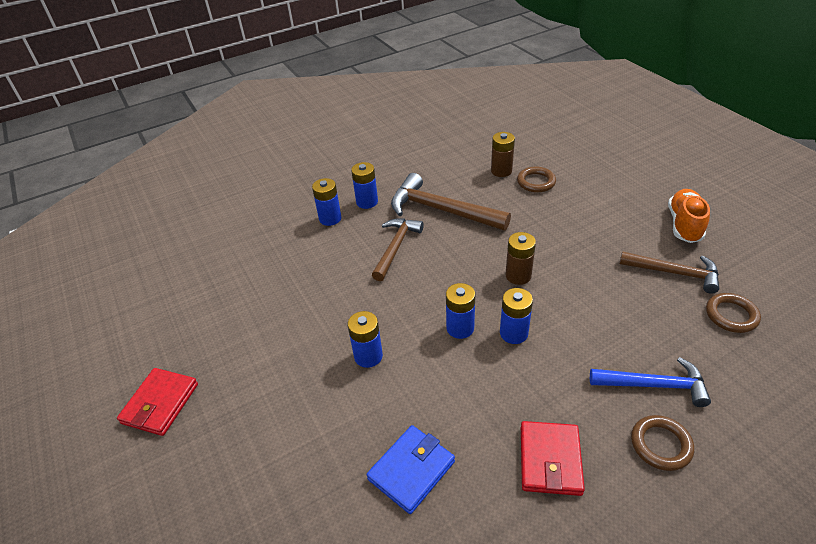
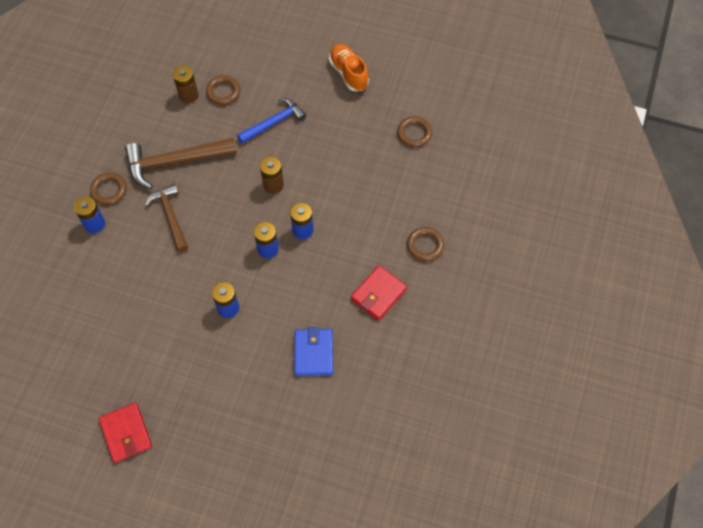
camera: 45 degrees left, 20 degrees up
(367, 202) = (109, 190): blue battery -> brown ring
(550, 460) = (378, 294): red wallet -> red wallet turned 75 degrees clockwise
(654, 385) = (401, 211): blue hammer -> blue hammer (274, 122)
(674, 273) = (366, 120): brown hammer -> none

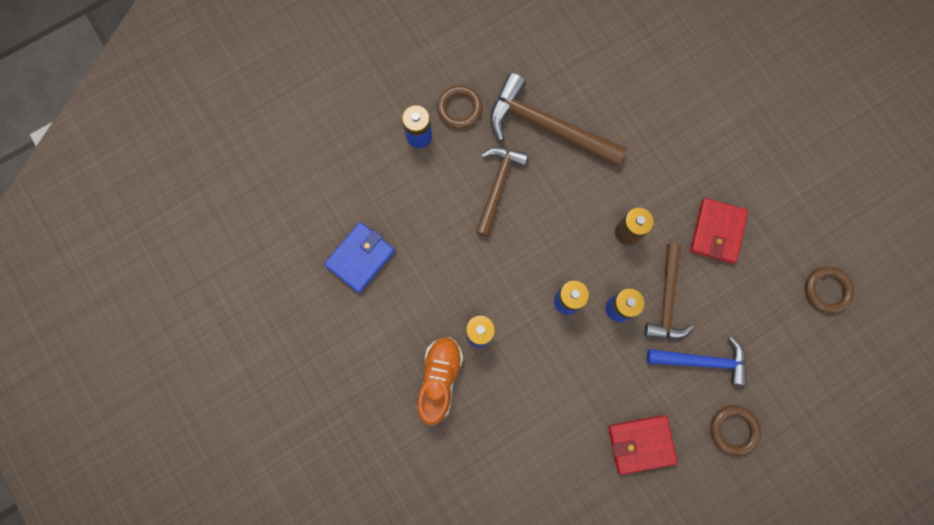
camera: 40 degrees right, 15 degrees up
(126, 433) = (289, 386): red wallet -> red wallet (717, 232)
(188, 95) = (618, 58): brown battery -> none
(223, 92) = (658, 81): brown ring -> none
(274, 122) = (684, 159): blue hammer -> blue hammer (702, 361)
(313, 353) = (525, 453): blue wallet -> blue wallet (360, 258)
(327, 204) = (667, 300): none -> brown hammer
(348, 73) = (811, 161): orange shoe -> orange shoe (439, 379)

